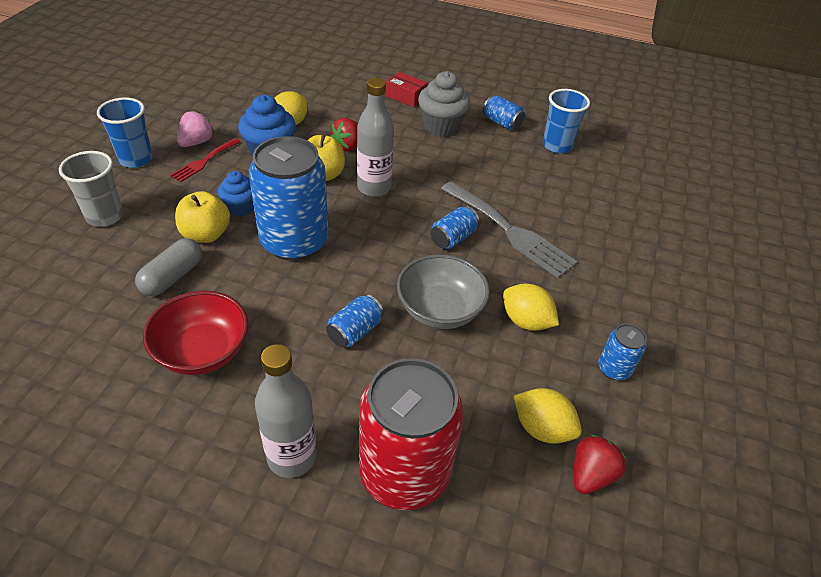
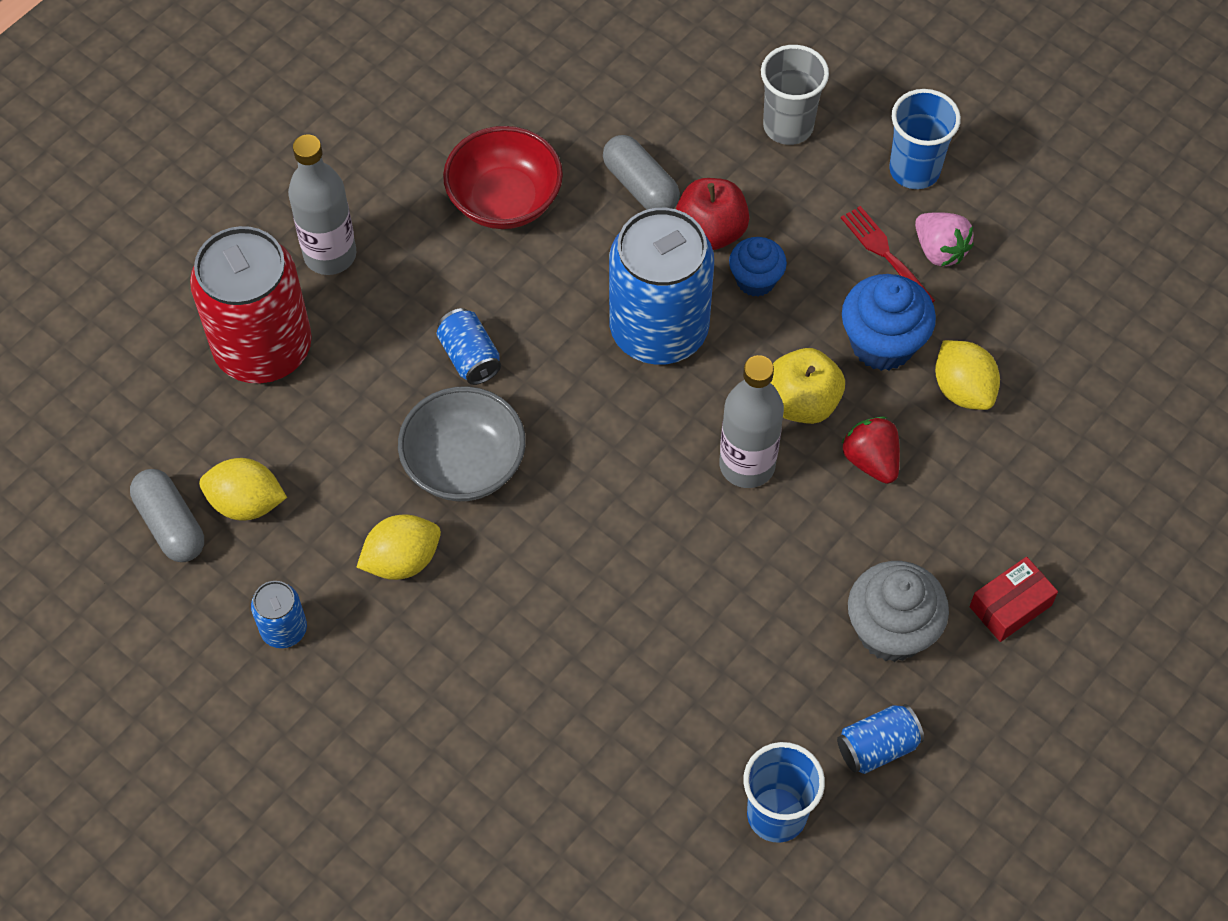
camera: 115 degrees right, 15 degrees up
(206, 234) = (710, 231): yellow apple -> red apple
(453, 238) = (593, 534): blue can -> none
(510, 231) = (578, 621): grey fork -> none
(542, 428) = (246, 503): yellow lemon -> yellow lemon turned 45 degrees clockwise
(590, 475) = (171, 524): red strawberry -> grey capsule

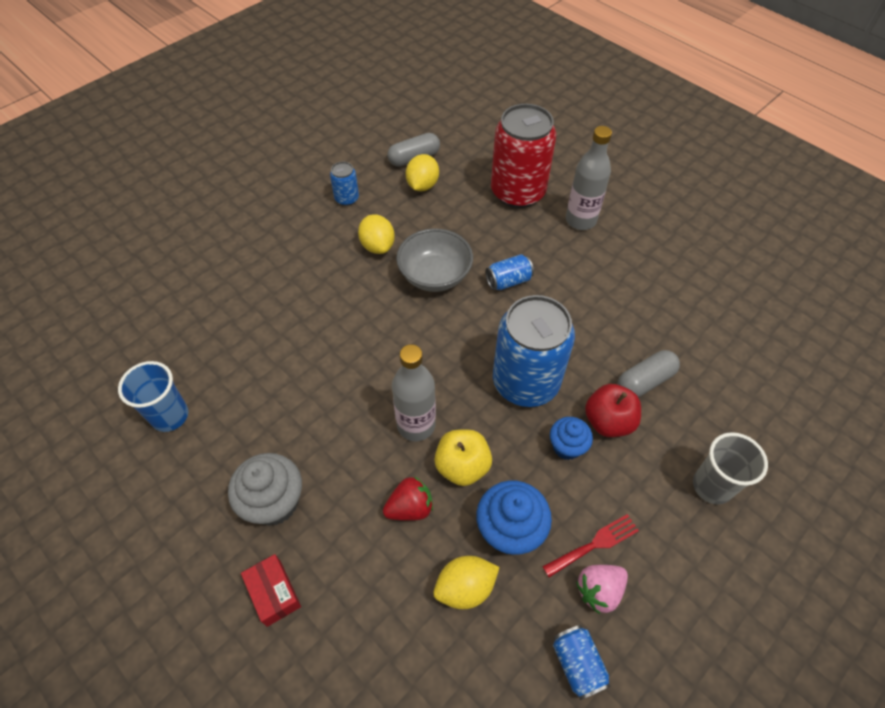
camera: 95 degrees right, 5 degrees down
(505, 200) = (626, 304): red bowl -> none
(877, 747) = (194, 481): blue can -> blue can (577, 664)
(914, 170) = (680, 581): blue cup -> none

